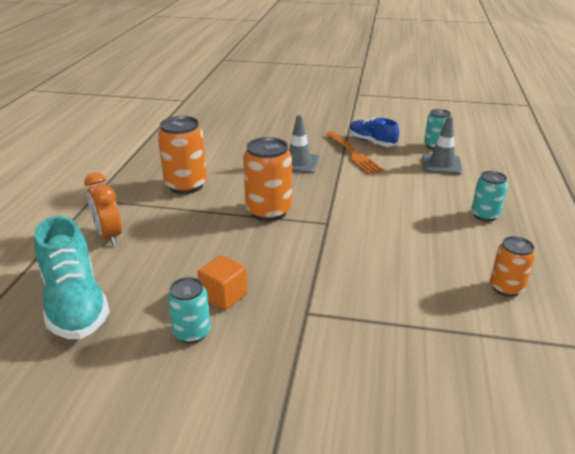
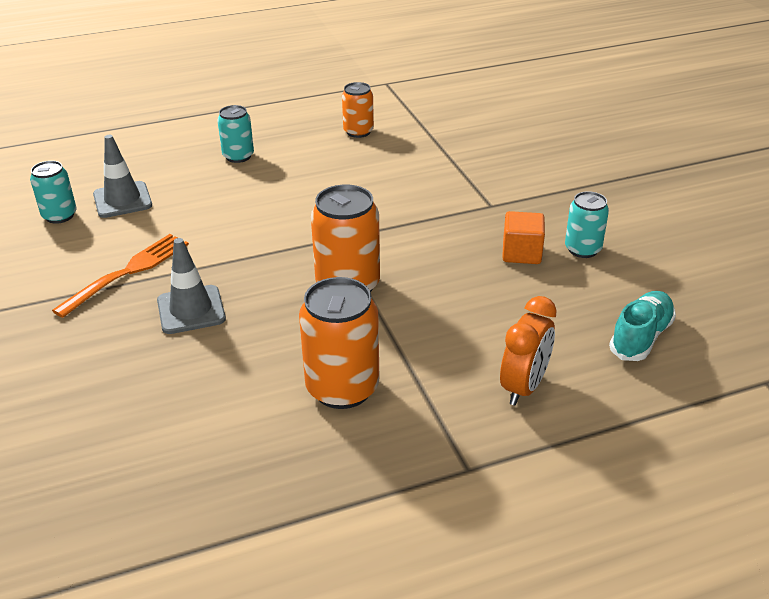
camera: 120 degrees left, 5 degrees up
(75, 303) = (640, 337): turquoise shoe -> turquoise shoe, size x0.62
(372, 142) = (71, 268): blue shoe -> none

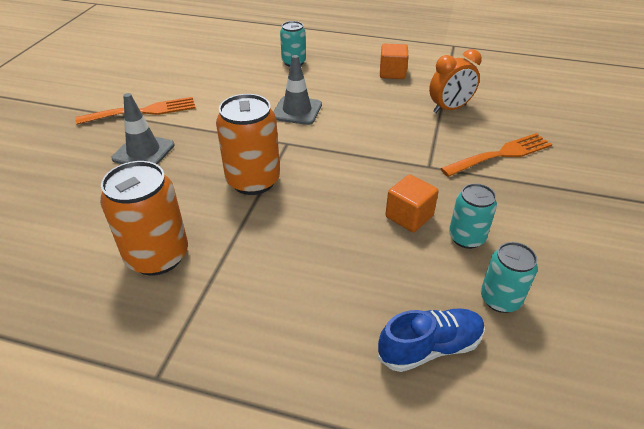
camera: 35 degrees right, 5 degrees up
(59, 216) = (153, 62): turquoise can -> turquoise can (500, 299)
(122, 200) = (196, 65): grey traffic cone -> grey traffic cone (297, 111)
(358, 132) = (392, 73): orange can -> orange cube
(524, 387) = (278, 333): orange clock -> orange clock (449, 108)
(538, 172) = (500, 155): none -> orange fork
(640, 337) = (430, 347): turquoise shoe -> blue shoe

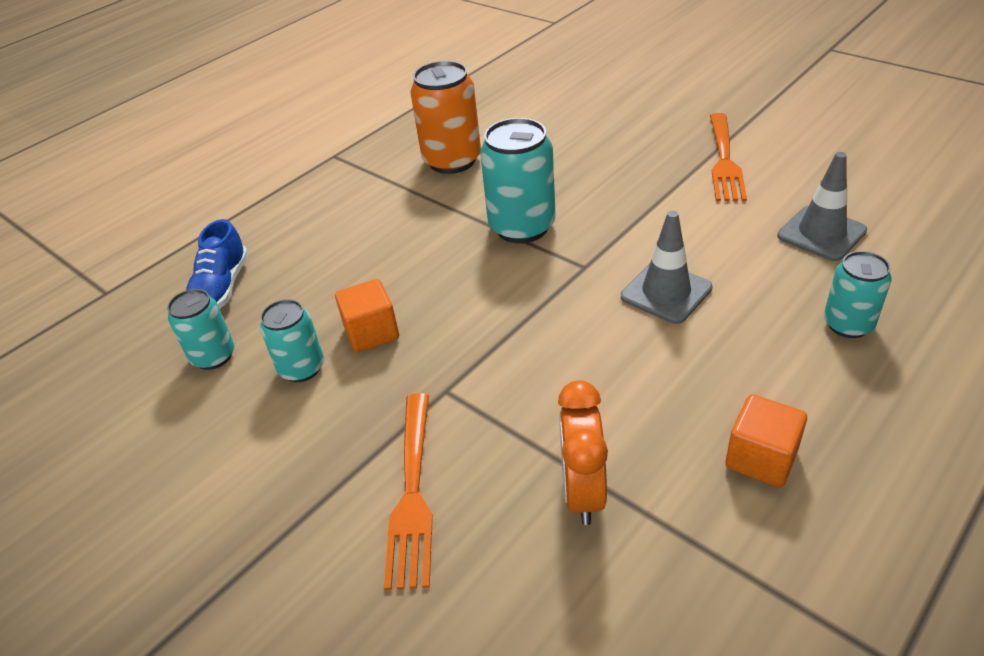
camera: 120 degrees right, 0 degrees up
(143, 152) = (627, 158): grey traffic cone -> grey traffic cone (821, 233)
(253, 181) = (522, 227): orange can -> turquoise can

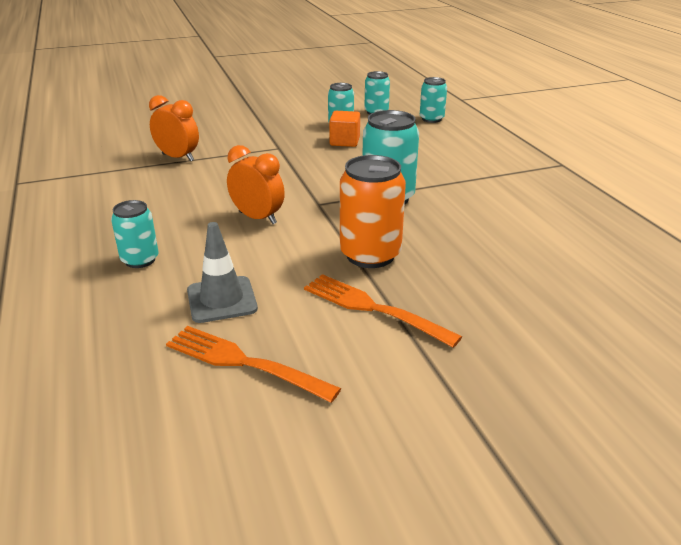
camera: 115 degrees right, 10 degrees down
(221, 288) = (431, 119): blue shoe -> turquoise can
(412, 491) = (234, 131): orange fork -> orange fork (245, 363)
(452, 161) = (509, 198): orange can -> orange can (370, 255)
(666, 292) = (257, 218): grey traffic cone -> orange clock
(761, 458) = (122, 196): orange cube -> none

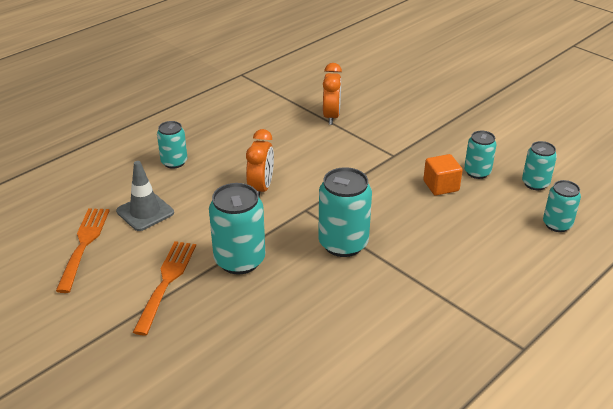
camera: 65 degrees right, 5 degrees up
(370, 255) = (239, 260): orange can -> turquoise can

